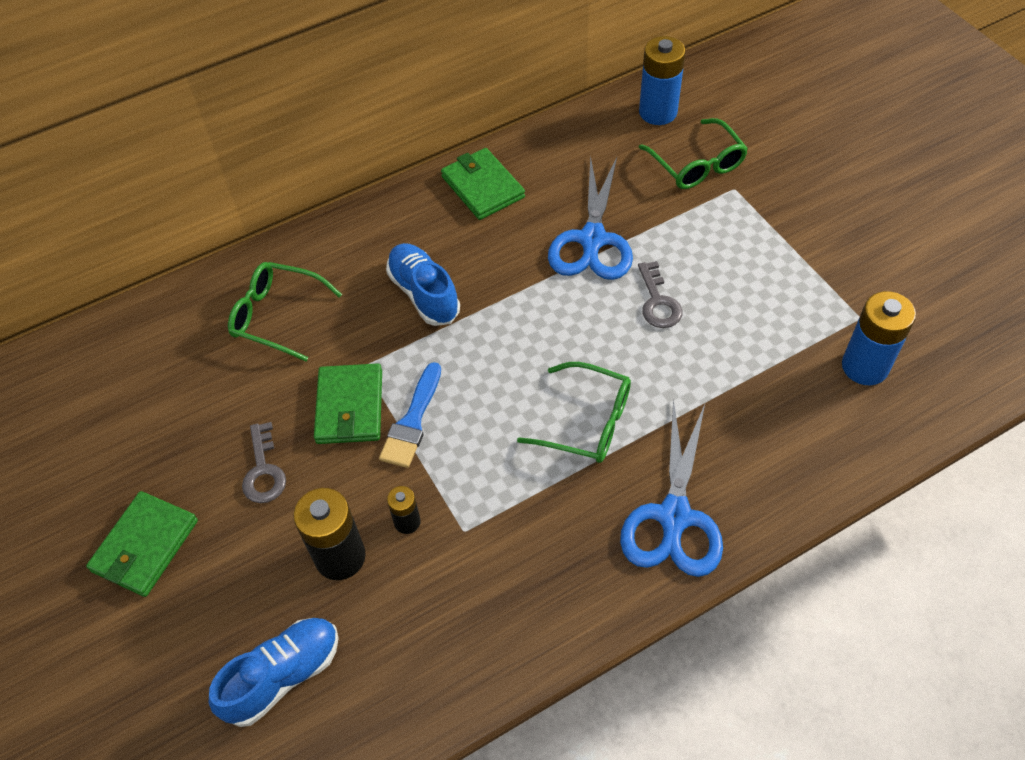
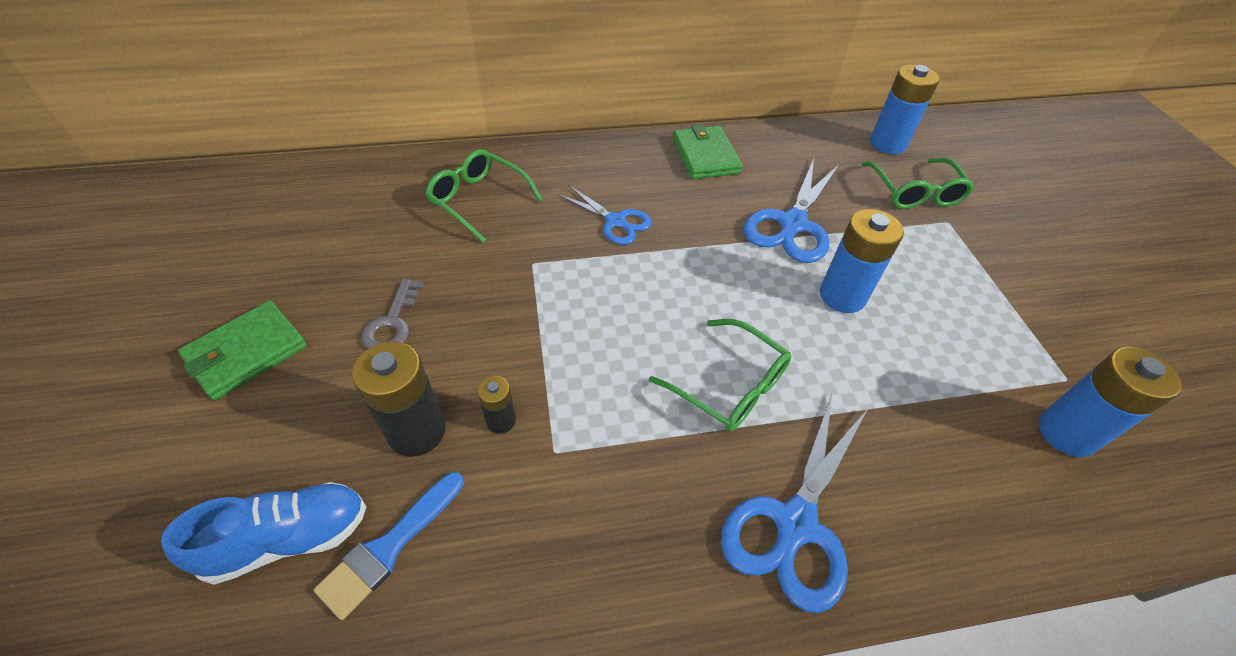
camera: 15 degrees right, 5 degrees down
(350, 407) = (501, 293): green wallet -> none
(412, 421) = (553, 326): blue brush -> blue brush (389, 547)
(424, 294) = (616, 221): blue shoe -> blue scissors
(658, 302) = (842, 296): grey key -> blue battery

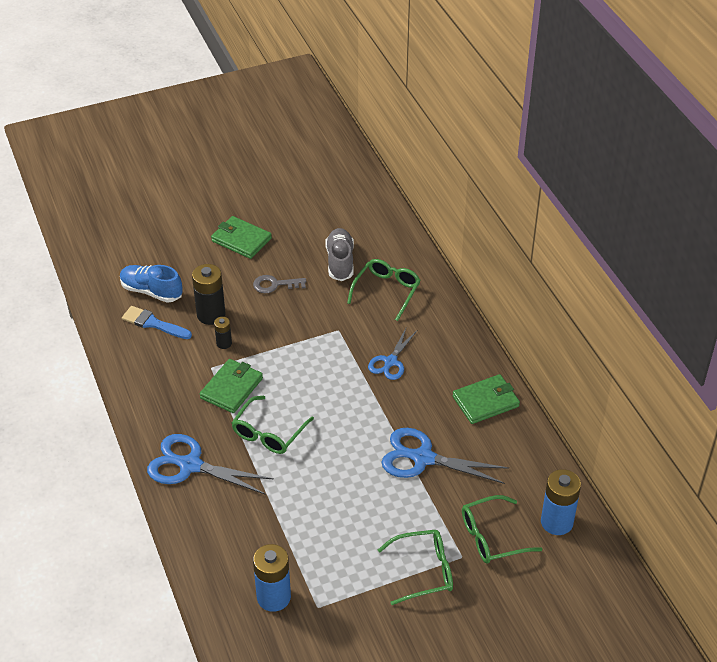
camera: 80 degrees right, 5 degrees down
(288, 538) = (151, 291): blue shoe -> blue shoe turned 150 degrees clockwise
(389, 236) = (340, 262): none -> grey shoe
(616, 425) = (231, 388): none -> green wallet
(842, 296) = (357, 487): blue battery -> none
(977, 258) = (424, 571): none -> green glasses

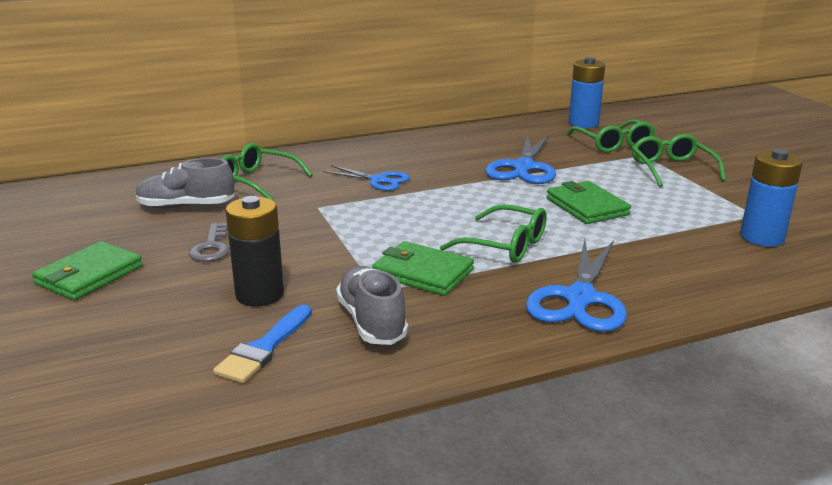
camera: 90 degrees left, 20 degrees down
(151, 291) = (176, 355): blue shoe -> none
(174, 365) = (372, 322): none -> grey shoe
(224, 343) = (328, 282): black battery -> none
(485, 401) = (439, 142): green wallet -> green wallet (586, 206)

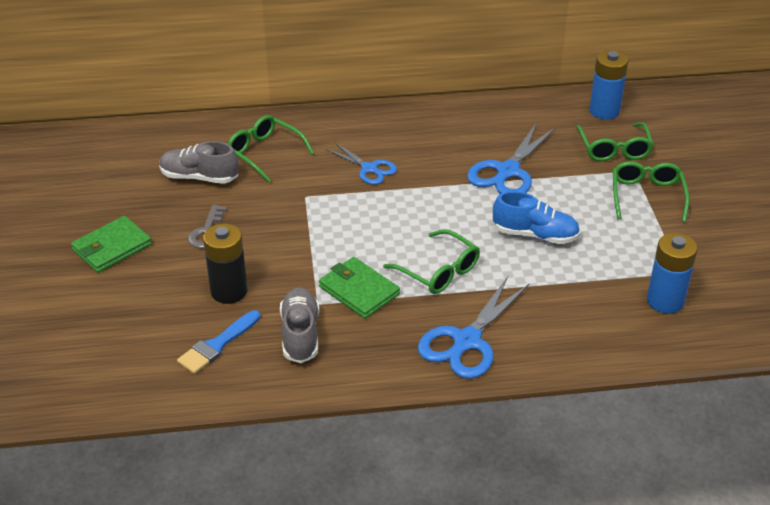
camera: 15 degrees right, 15 degrees up
(586, 206) = (535, 235): green wallet -> blue shoe

